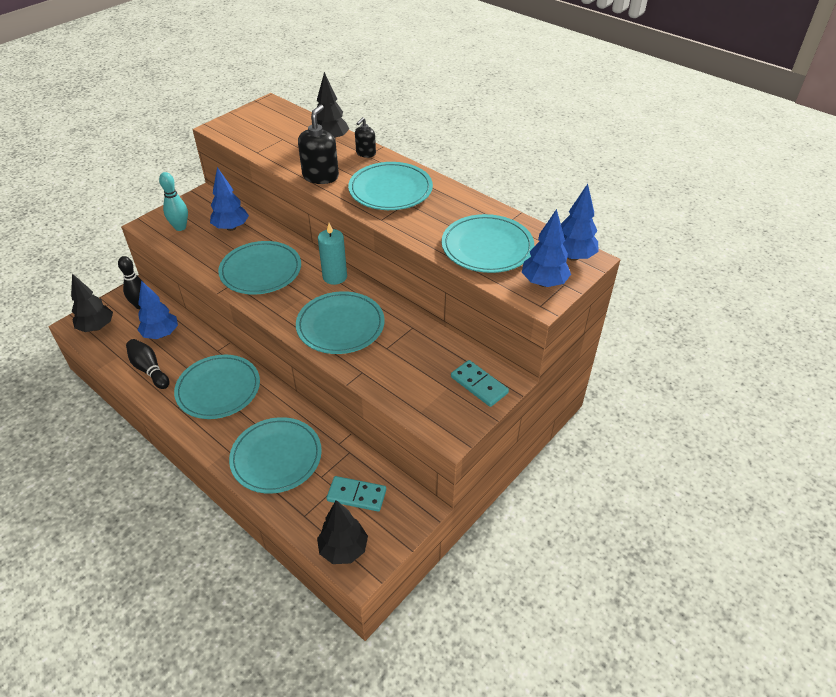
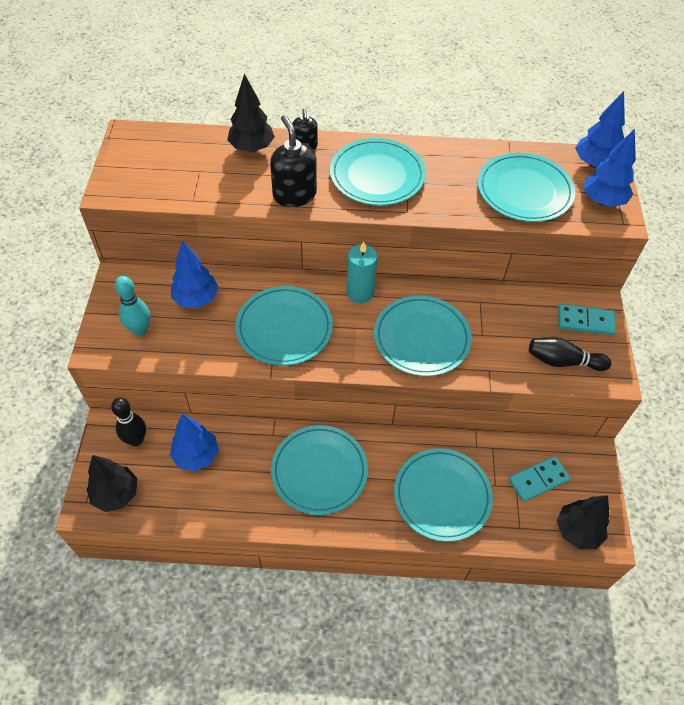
camera: 40 degrees left, 10 degrees up
(149, 369) = (229, 499): black bowling pin -> black bowling pin (563, 361)

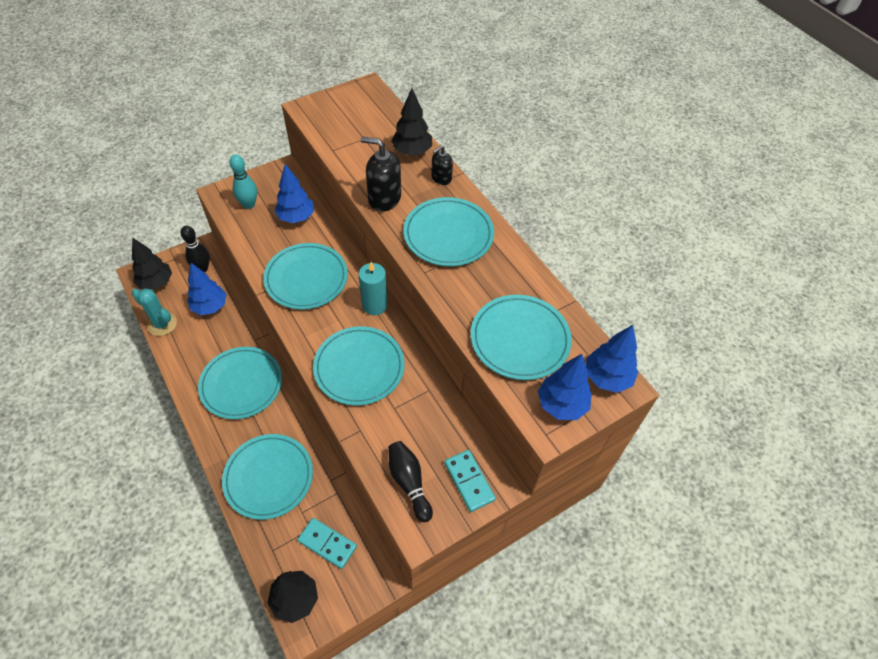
camera: 55 degrees right, 0 degrees up
(181, 513) = (162, 324): none -> turquoise cactus
(294, 195) = (384, 198): black soap dispenser -> black soap dispenser turned 105 degrees counterclockwise

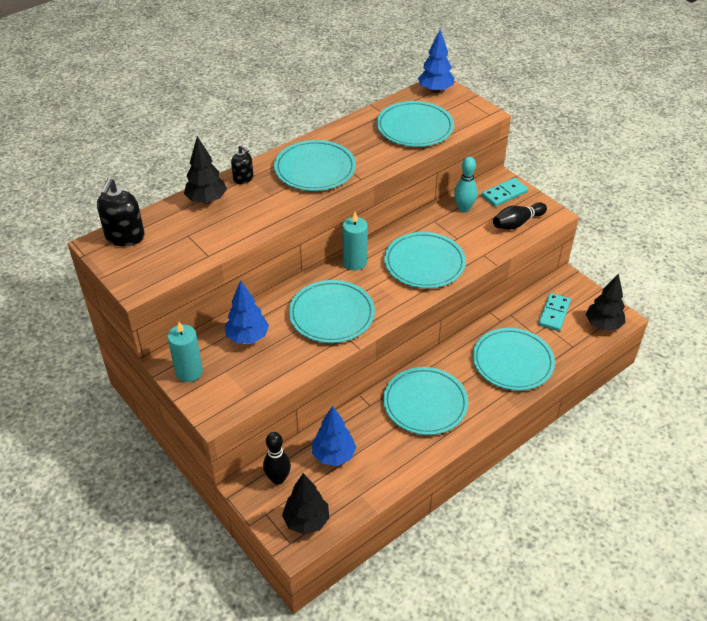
camera: 95 degrees left, 10 degrees down
(162, 324) = (366, 495): turquoise cactus -> none
(249, 204) = (231, 382): turquoise bowling pin -> turquoise bowling pin (463, 208)
(270, 180) = (189, 372): none -> turquoise candle
(384, 198) = (275, 211): black soap dispenser -> black soap dispenser (125, 237)
(561, 404) = (464, 108): blue tree -> none

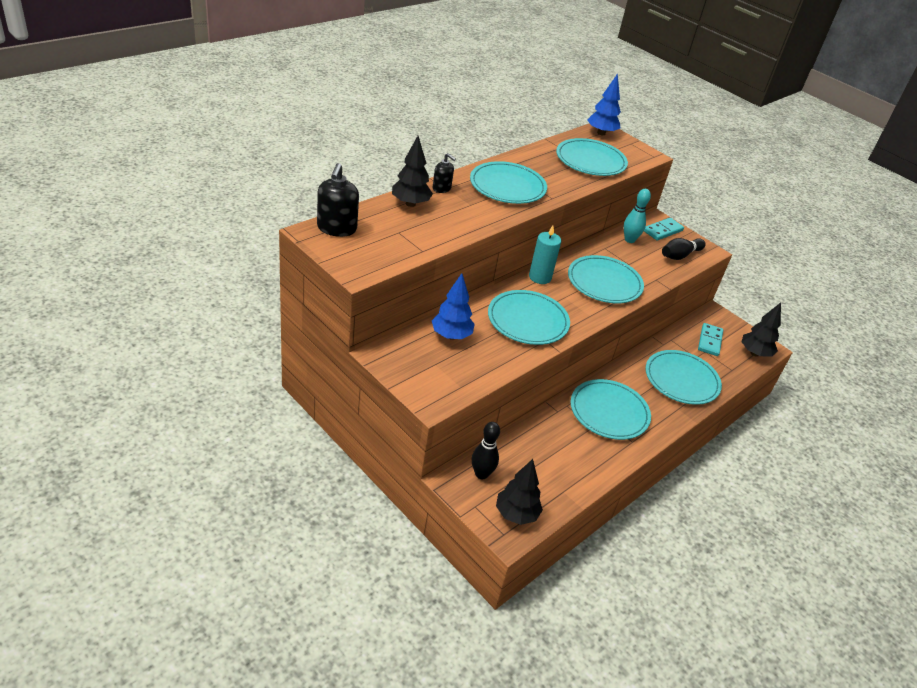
camera: 10 degrees left, 5 degrees down
(189, 372) = (399, 363): turquoise candle -> none
(333, 455) = (531, 455): blue tree -> none

